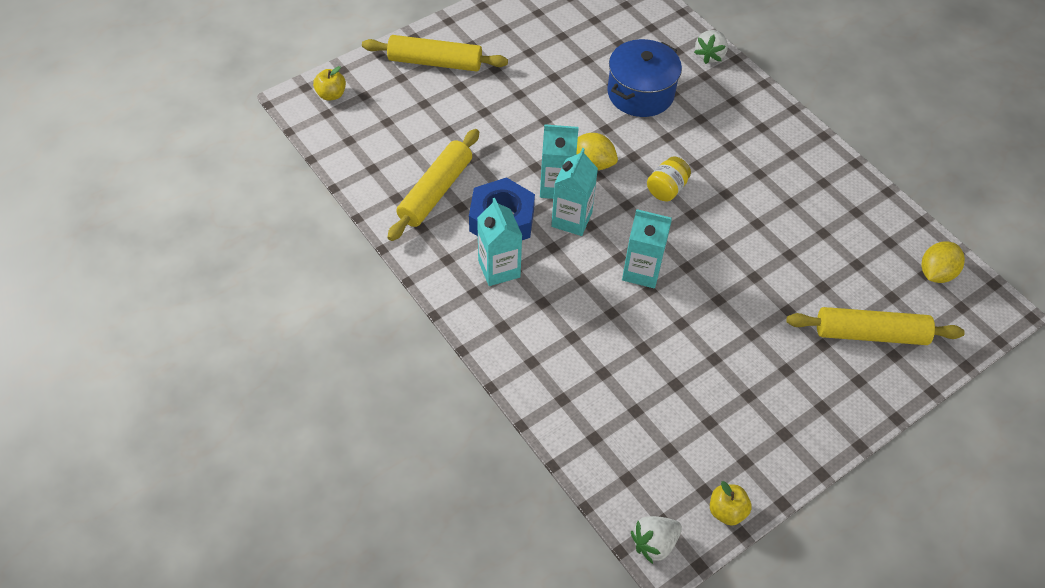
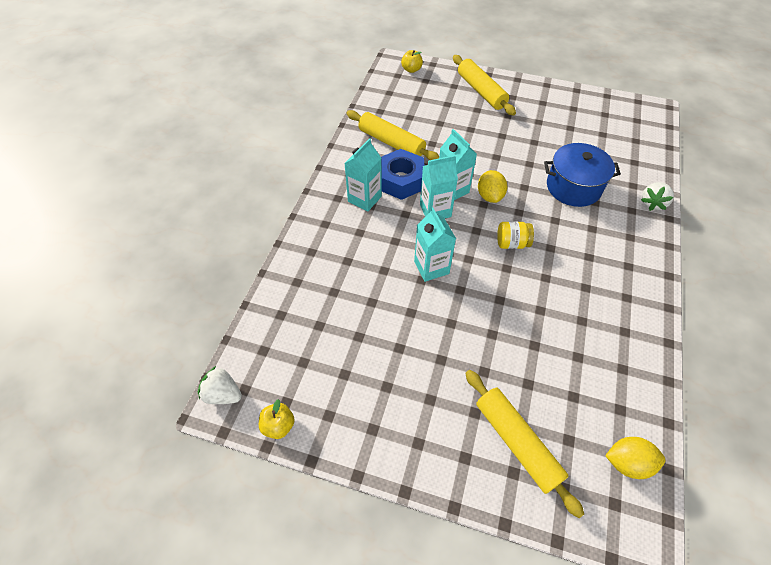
camera: 55 degrees right, 0 degrees up
(436, 192) = (391, 143): yellow rolling pin -> yellow rolling pin turned 45 degrees clockwise
(710, 55) = (652, 203): white strawberry -> white strawberry turned 45 degrees counterclockwise

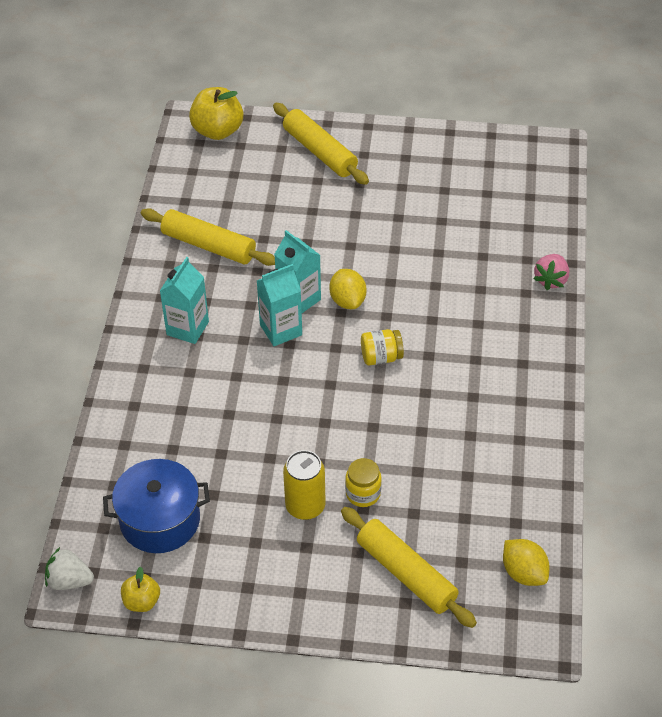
camera: 10 degrees left, 5 degrees down
(401, 180) = (230, 296): blue nut -> none
(411, 69) = (217, 131): yellow apple -> yellow apple, size x1.76
(431, 267) = (286, 401): turquoise carton -> none
(434, 360) = (305, 506): none -> yellow can
(485, 357) = (363, 493): none -> yellow jar
(573, 187) = (452, 273): blue pot -> blue pot (160, 520)
(627, 462) = (524, 573): yellow lemon -> yellow lemon turned 60 degrees clockwise
(652, 203) = (551, 280): white strawberry -> pink strawberry

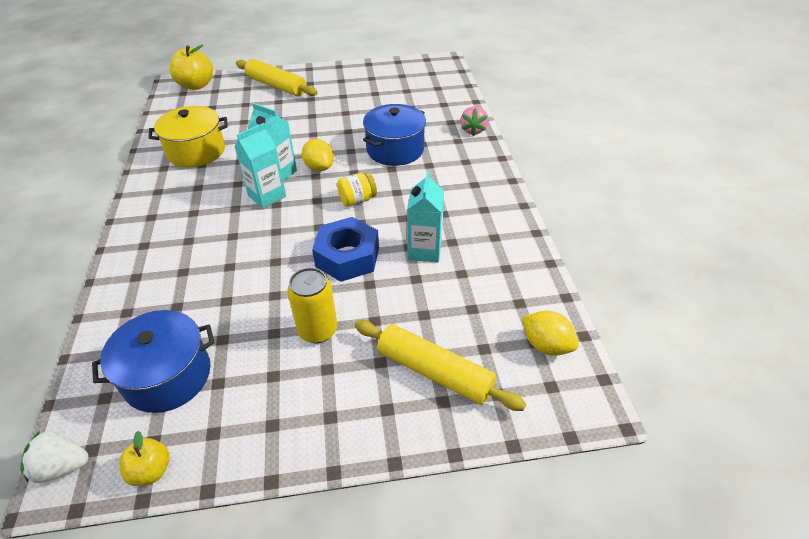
camera: 15 degrees left, 5 degrees down
(187, 328) = (183, 208): turquoise carton -> turquoise carton (424, 250)
(208, 245) = (196, 151): yellow rolling pin -> yellow pot
(353, 429) = (347, 257): none -> blue nut
(363, 493) = (371, 307): yellow jar -> none
(444, 291) = (395, 149): none -> blue pot

